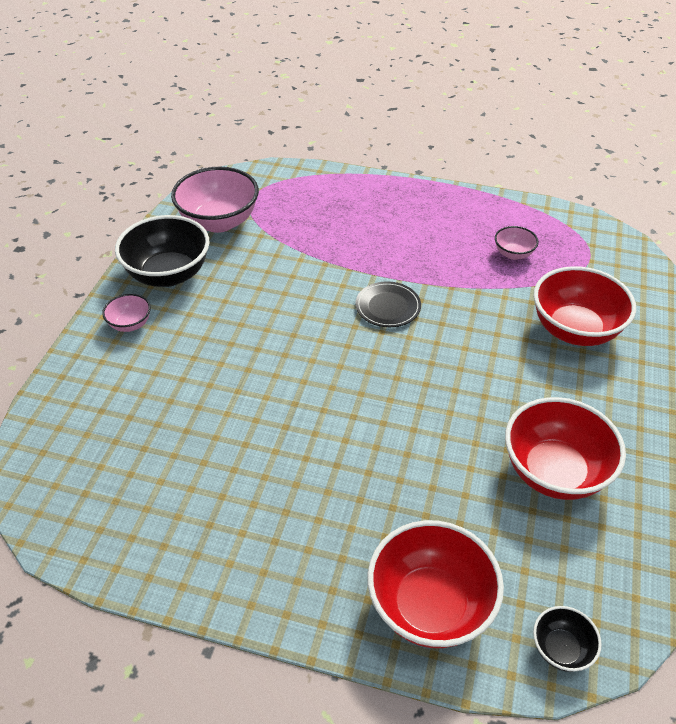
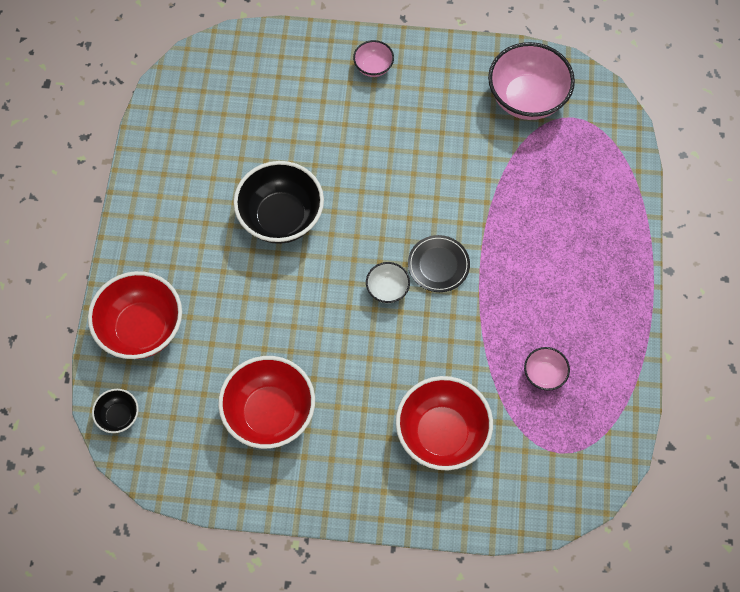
camera: 80 degrees right, 20 degrees up
(168, 274) = (441, 77): black bowl -> black bowl (281, 217)
(409, 349) = (387, 289): none -> white bowl

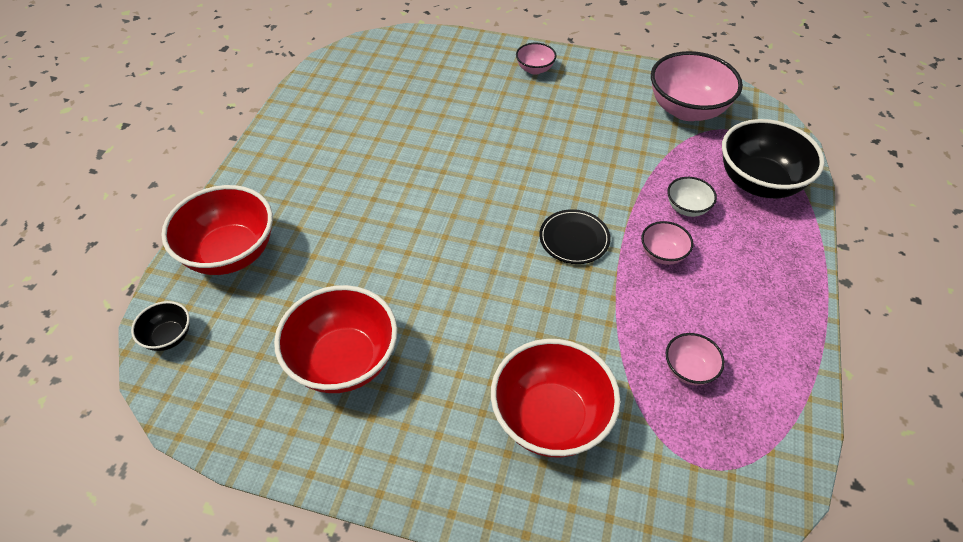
camera: 10 degrees right, 15 degrees down
(281, 217) = (412, 174): black bowl -> black bowl (759, 182)
(387, 289) = (512, 254): white bowl -> white bowl (687, 208)
(515, 268) = (662, 254): none -> pink bowl

